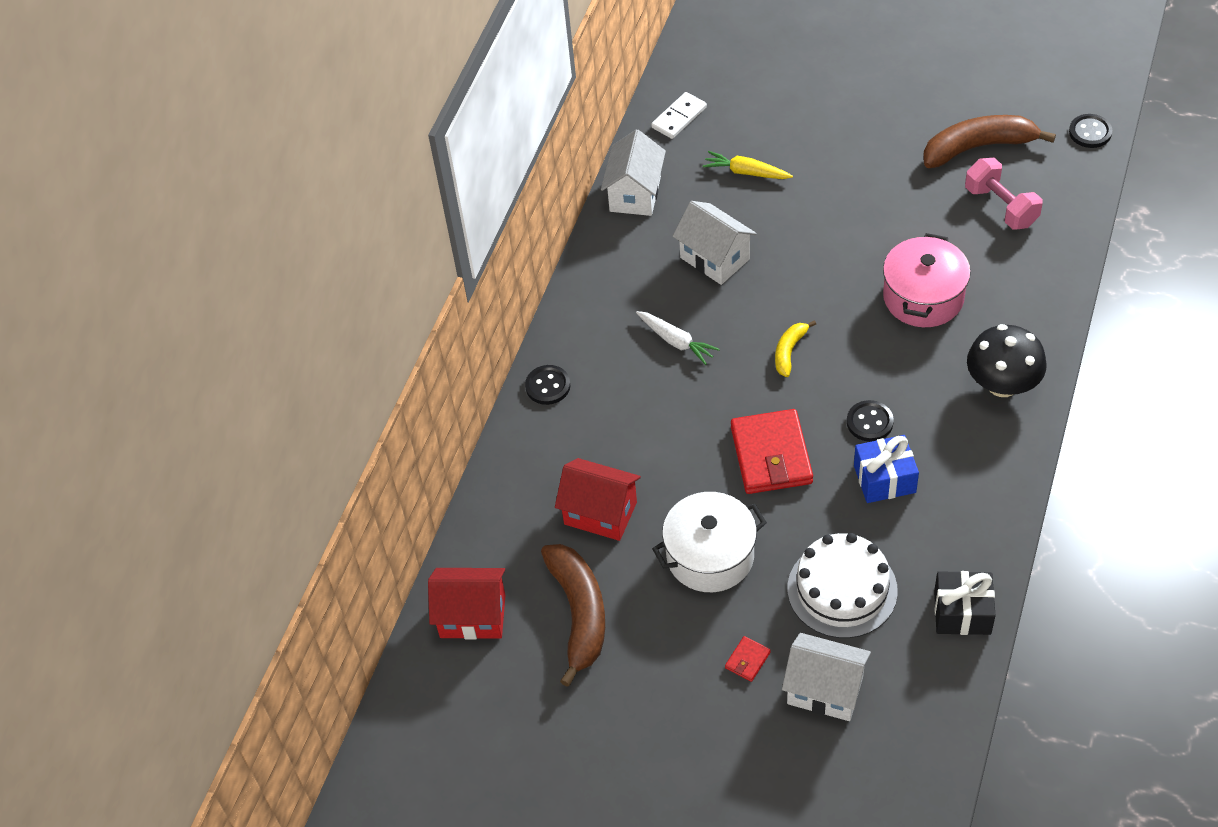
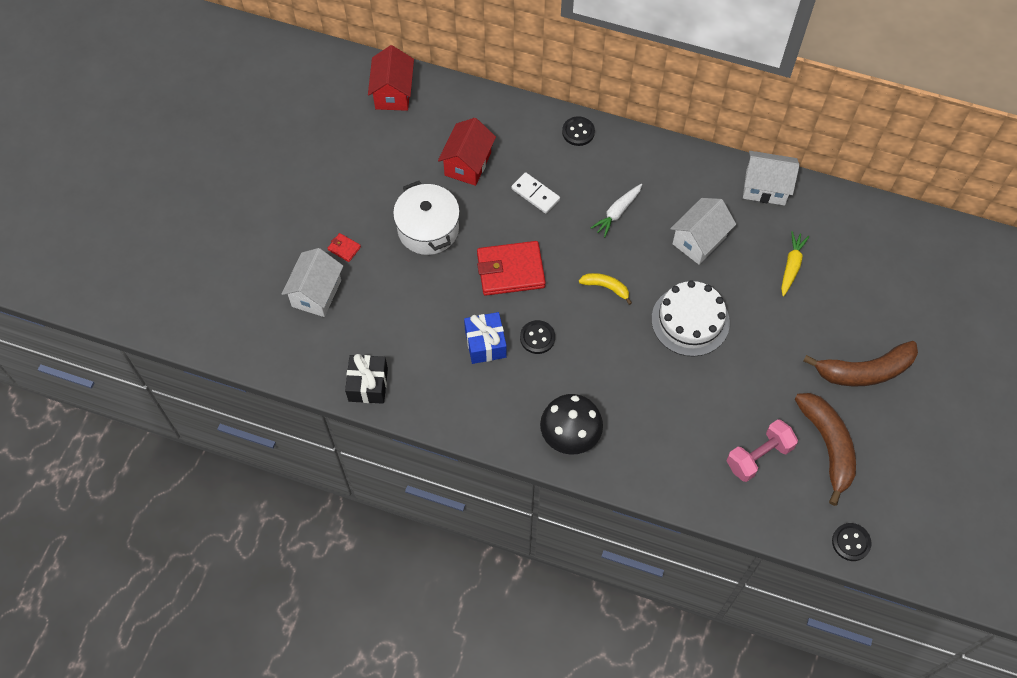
camera: 85 degrees right, 10 degrees up
(579, 614) = (389, 152): brown banana -> brown banana (864, 371)
(679, 117) = (851, 219): white domino -> white domino (535, 194)
(842, 589) = (394, 309): white cake -> white cake (690, 321)
(923, 297) = (659, 386): pink pot -> none

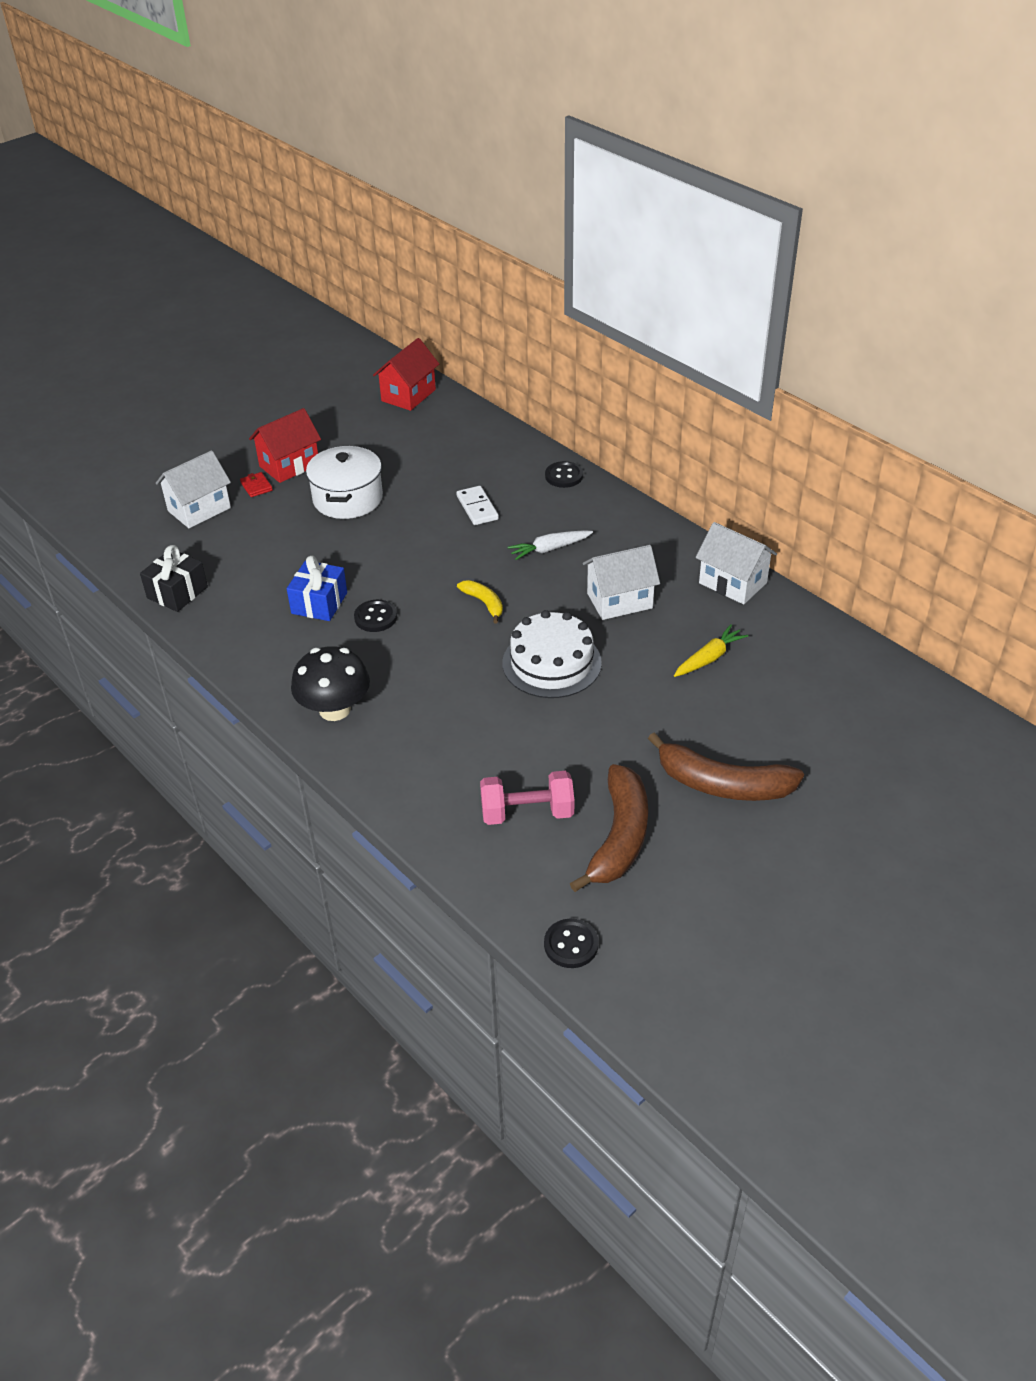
camera: 30 degrees right, 20 degrees down
(467, 164) = (431, 465): red house -> red house (289, 465)
(510, 270) = (398, 556): red wallet -> none

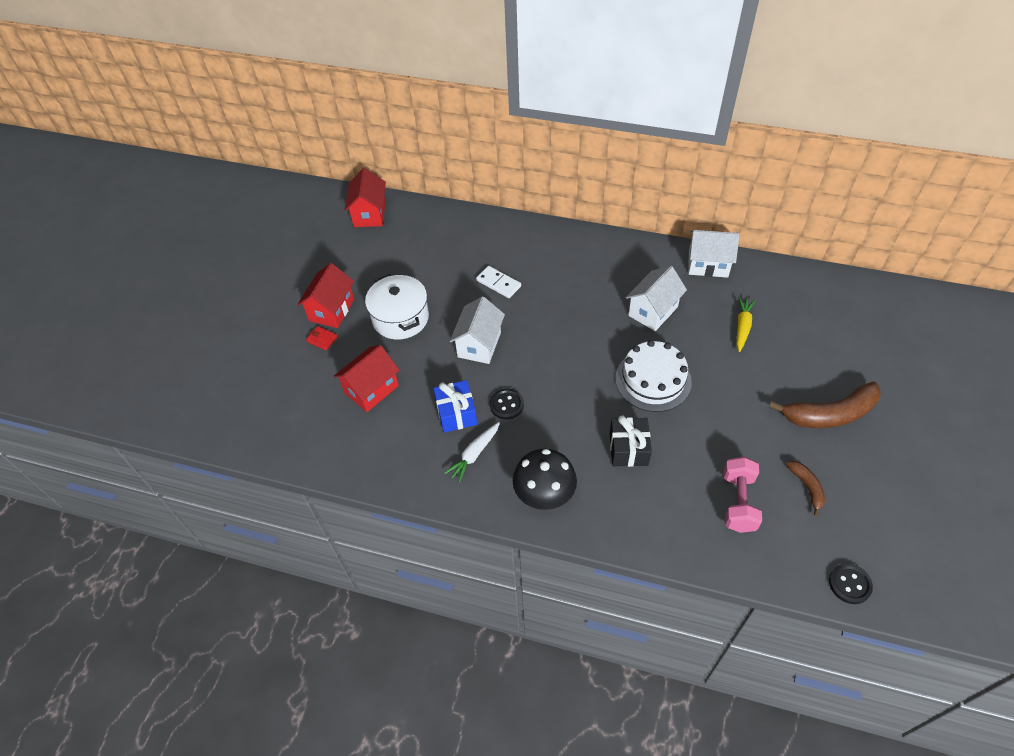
camera: 30 degrees left, 10 degrees up
(177, 592) = (341, 458): black gift -> black gift (628, 449)
(199, 509) = (294, 379): white house -> white house (479, 344)
(260, 548) = (371, 389): none -> red house
(484, 603) = (569, 356): yellow banana -> none
(527, 813) = (738, 502): pink dumbbell -> pink dumbbell turned 45 degrees counterclockwise
(549, 549) = (574, 293): white carrot -> white carrot (474, 454)
(564, 476) = (534, 232): black button -> none
(619, 837) = (807, 487): brown banana -> brown banana, size x0.51

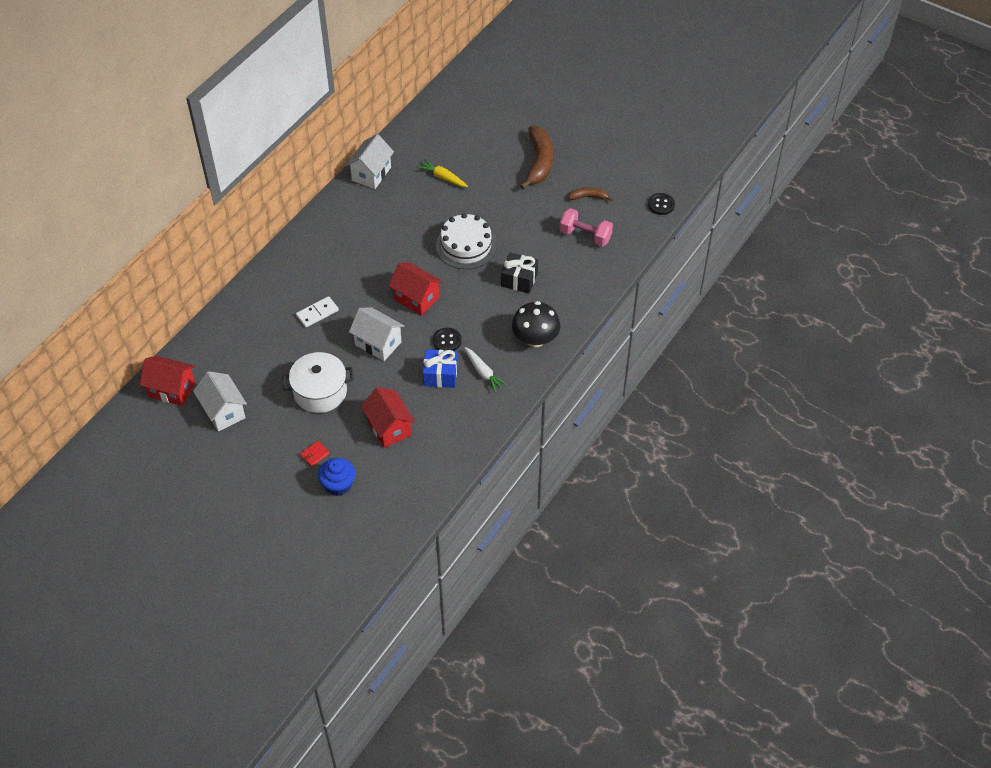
camera: 75 degrees left, 0 degrees up
(290, 370) = (338, 484): none -> blue cupcake
(331, 310) = (283, 442): red house -> red house (416, 298)
(653, 311) = (401, 223): white house -> white house (223, 411)

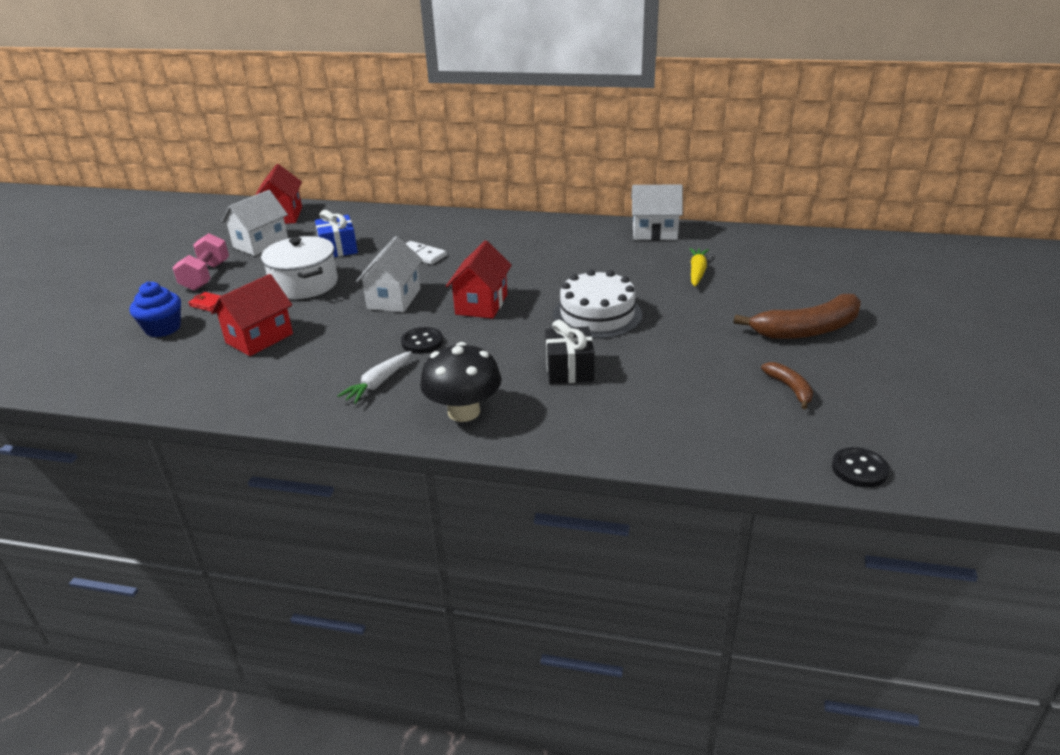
camera: 70 degrees right, 20 degrees down
(440, 375) = (360, 352): blue gift -> blue gift (338, 248)
(585, 235) = (707, 405): pink dumbbell -> pink dumbbell (206, 276)

